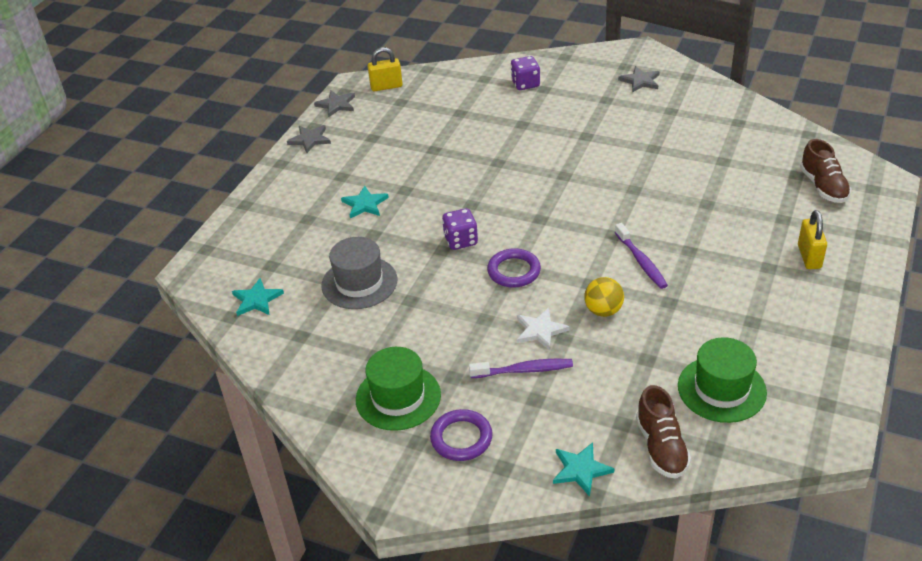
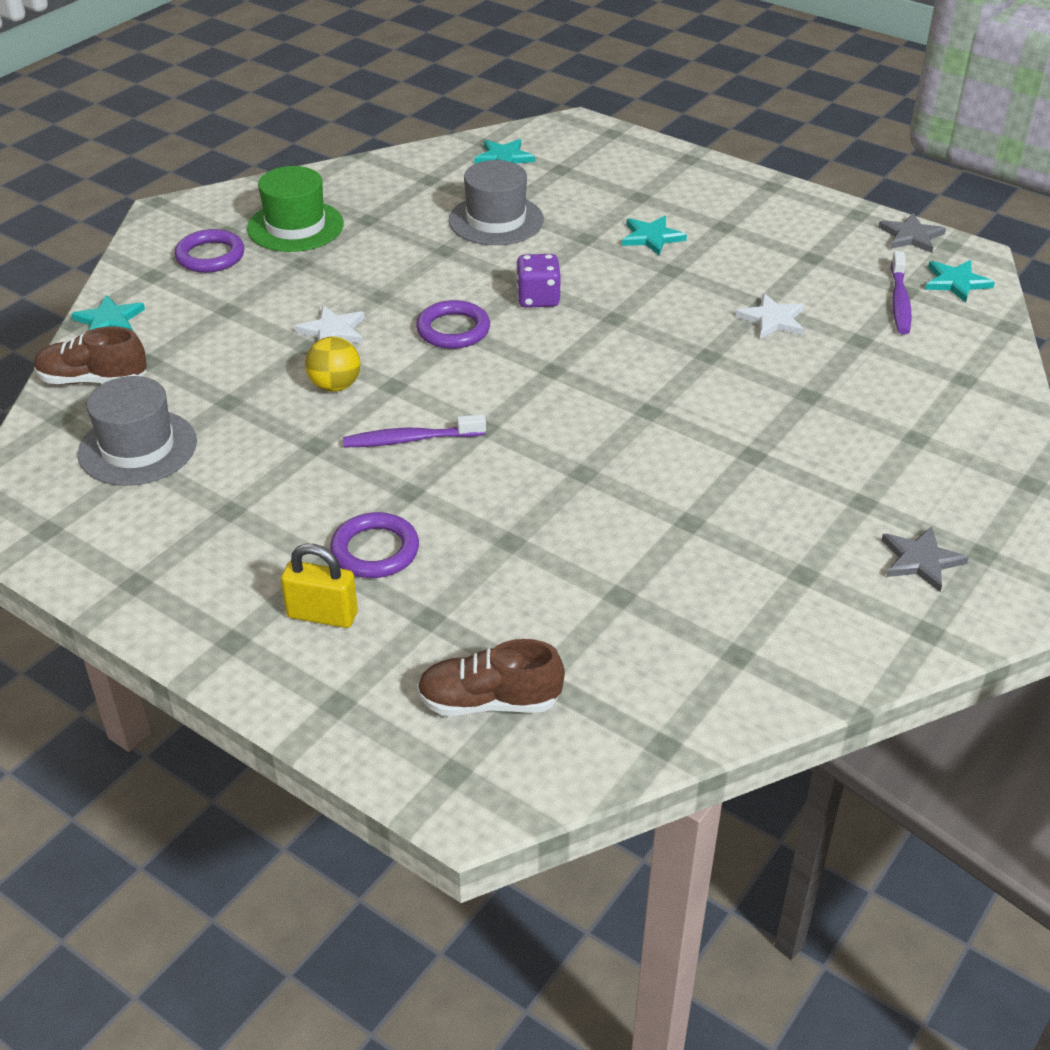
camera: 100 degrees right, 0 degrees up
(310, 140) = (821, 209): grey star -> none
(386, 86) = (956, 282): yellow padlock -> turquoise star
(450, 144) = (772, 319): none -> white star
(524, 370) = (276, 309): purple toothbrush -> purple toothbrush (899, 301)
(525, 84) = (937, 420): purple dice -> none
(721, 389) = (137, 448): green hat -> grey hat
(747, 250) = (375, 550): none -> purple ring

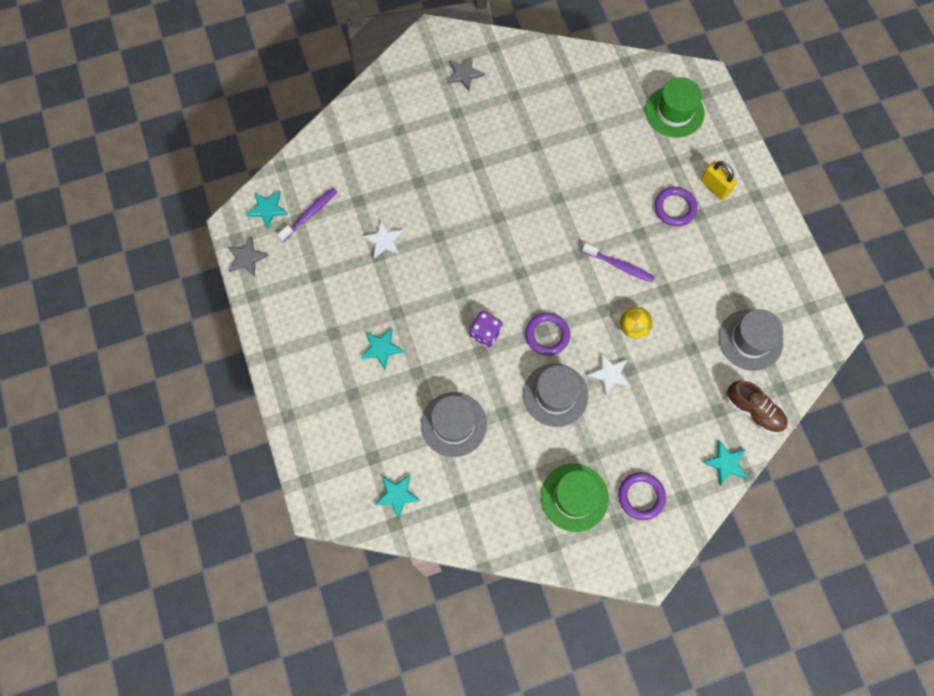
camera: 145 degrees left, 30 degrees up
(392, 287) = (555, 395): none -> grey hat
(489, 702) = (674, 112): brown shoe -> green hat

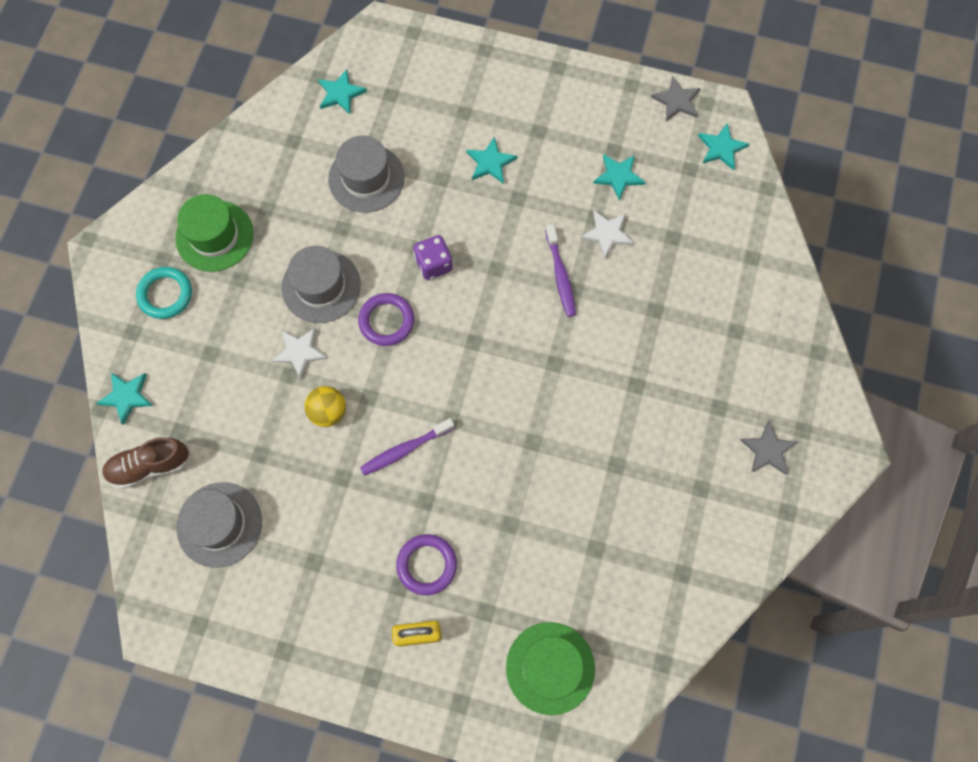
camera: 125 degrees right, 0 degrees up
(310, 214) = (688, 183): purple toothbrush -> purple toothbrush (560, 275)
(334, 259) = (618, 176): none -> turquoise star
(641, 496) = (165, 294): purple ring -> turquoise ring

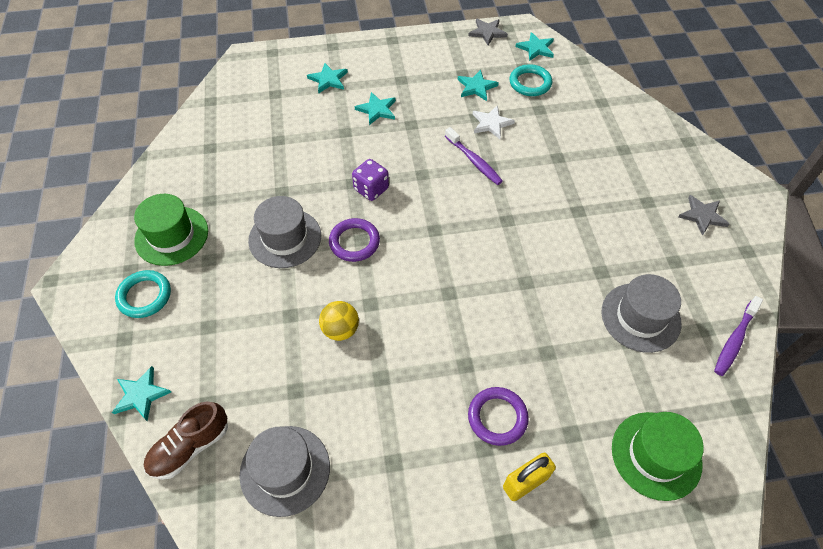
camera: 25 degrees left, 15 degrees down
(300, 352) = (291, 293): white star -> none
(340, 93) = (234, 105): turquoise star -> turquoise star (328, 79)
(366, 178) = (284, 152): grey hat -> grey hat (640, 317)
(405, 449) = (424, 332): purple toothbrush -> purple toothbrush (734, 340)
(684, 196) = (530, 83): none -> turquoise ring

